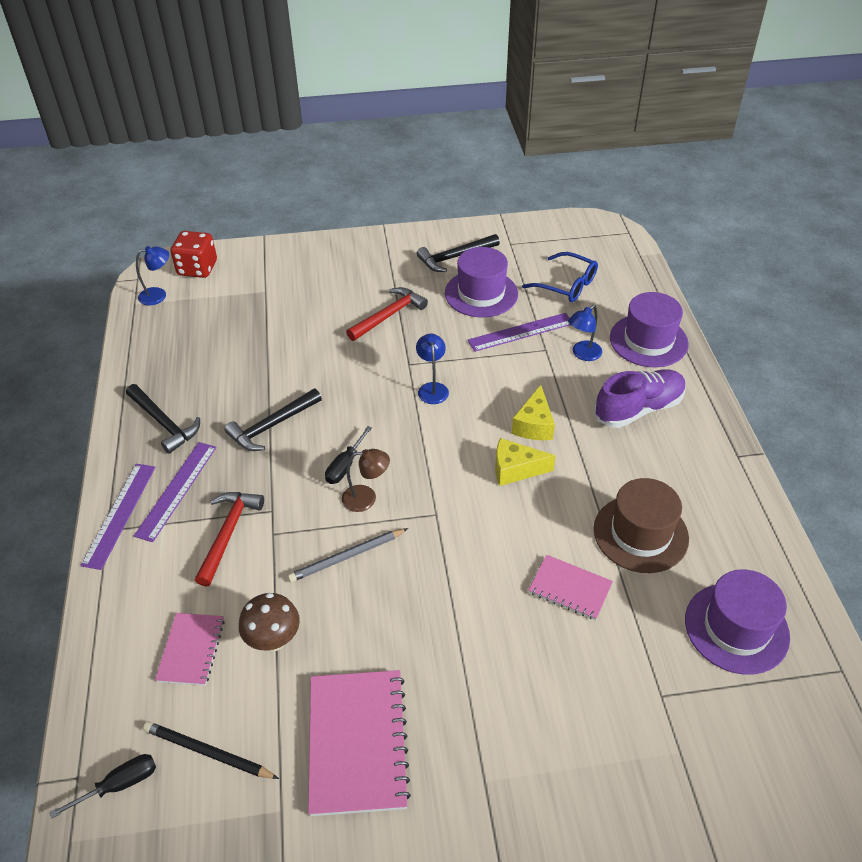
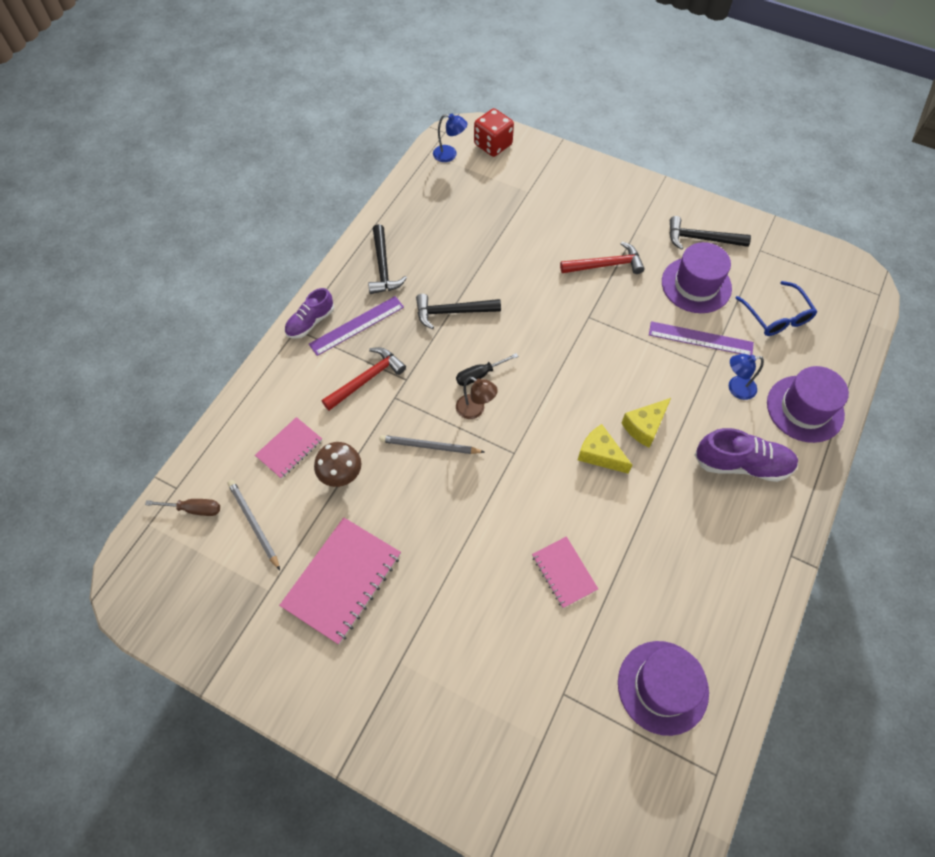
camera: 35 degrees right, 15 degrees up
(119, 514) = (310, 322): purple ruler -> purple shoe
(119, 785) = (194, 509): black screwdriver -> brown screwdriver
(207, 752) = (253, 523): black pencil -> grey pencil
(432, 388) = (590, 348): blue lamp -> none
(640, 534) = (653, 567): brown hat -> none

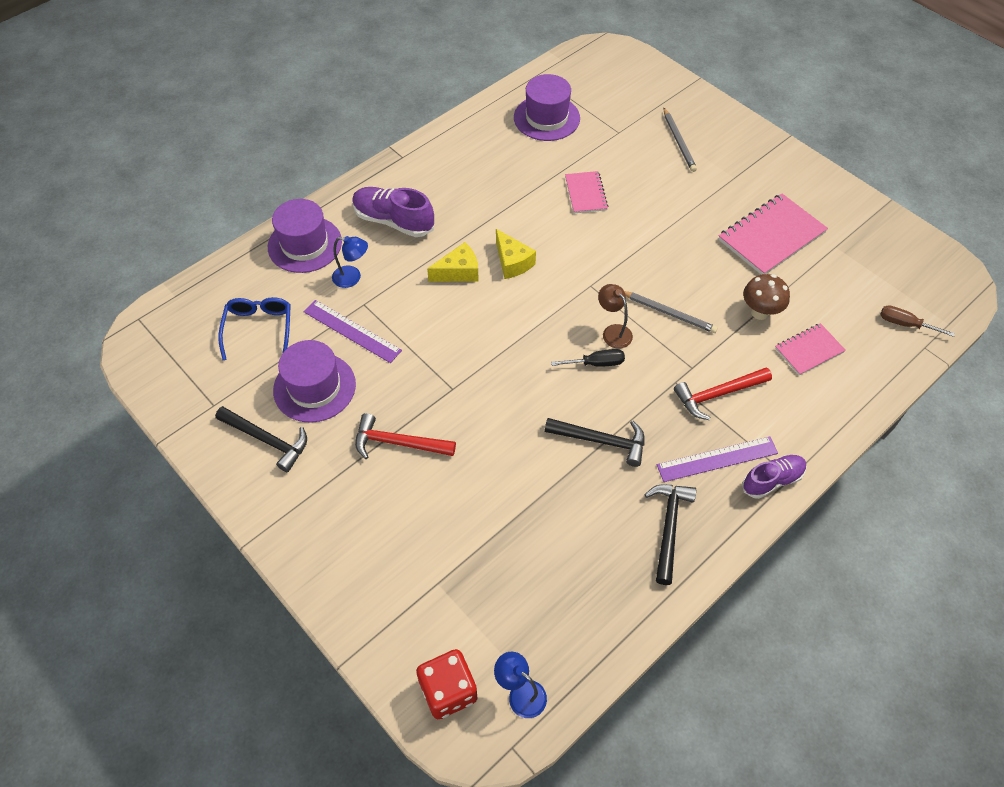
camera: 160 degrees left, 5 degrees down
(253, 523) = (847, 297): grey pencil -> grey pencil (679, 142)

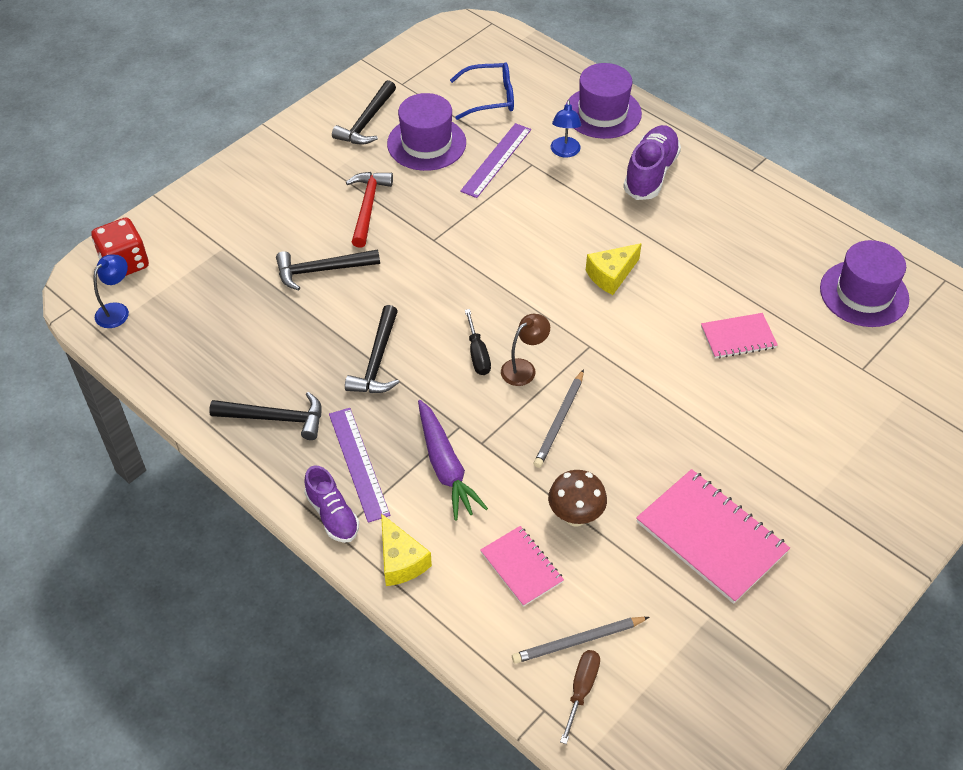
camera: 85 degrees right, 5 degrees down
(459, 272) = (588, 232): yellow cheese -> yellow cheese (400, 561)
(482, 486) = (321, 270): none -> black hammer
(679, 142) = (866, 435): grey pencil -> grey pencil (578, 641)
(717, 394) = (445, 466): red hammer -> purple carrot

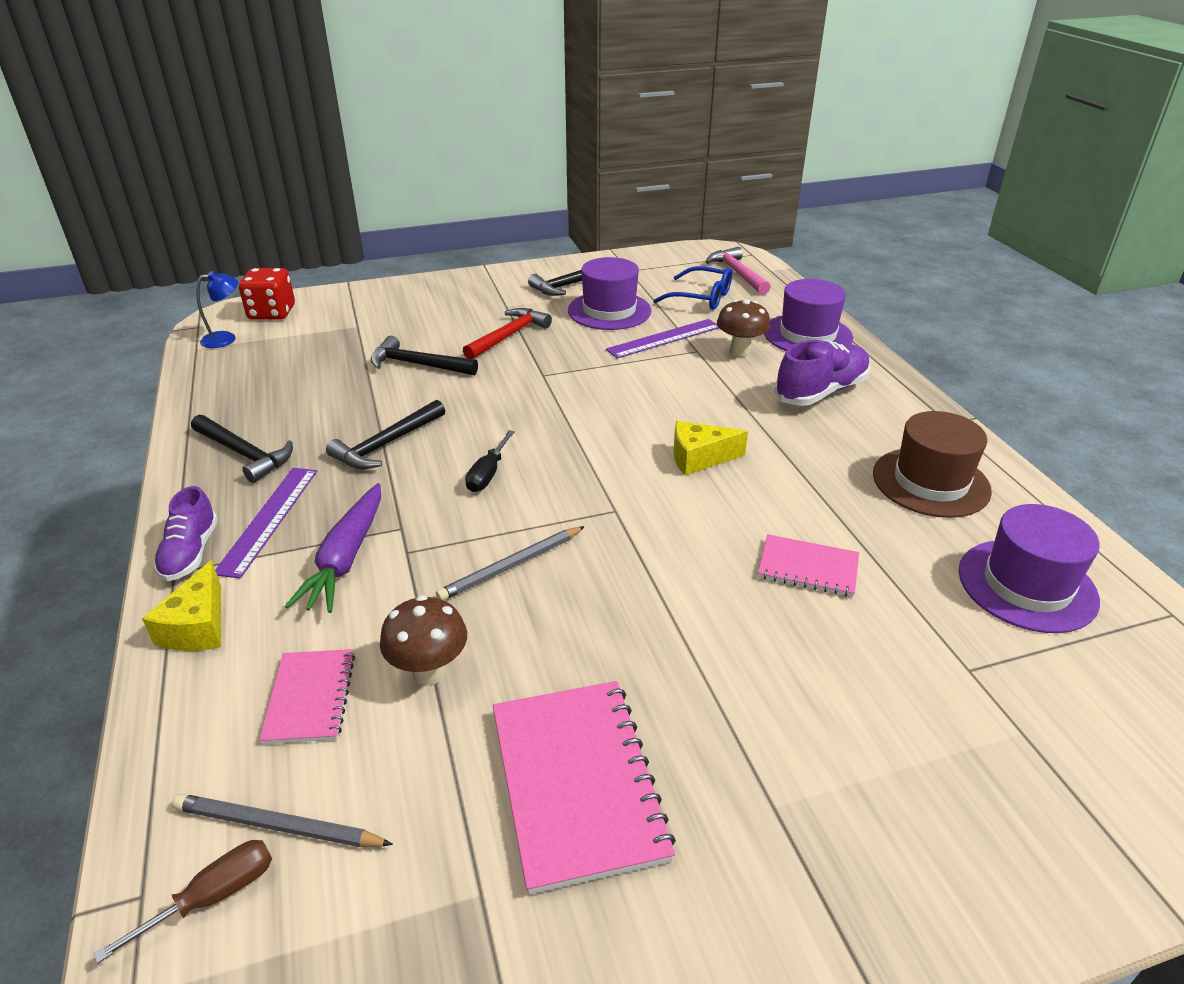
camera: 30 degrees right, 15 degrees down
(497, 54) = (737, 273): none -> pink hammer
(524, 368) = (523, 503): brown lamp -> none
(564, 152) = (740, 351): blue lamp -> brown mushroom
(769, 232) = (930, 482): none -> brown hat

